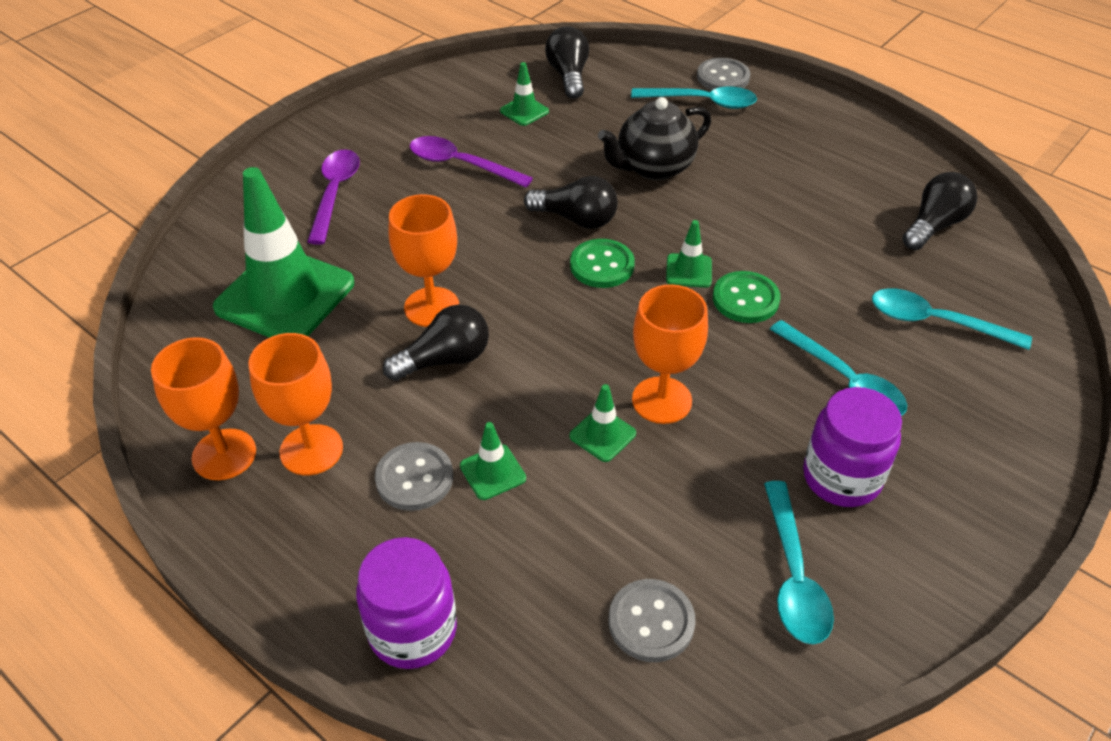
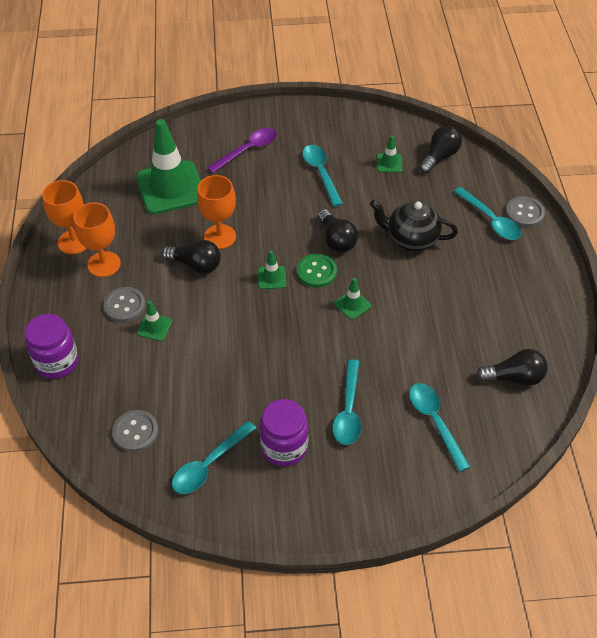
camera: 45 degrees right, 5 degrees up
(460, 164) = (320, 173): purple spoon -> turquoise spoon
(602, 435) = (214, 347): green traffic cone -> green traffic cone (272, 278)
(661, 400) = (257, 353): orange goblet -> none
(745, 299) = (359, 338): green button -> none

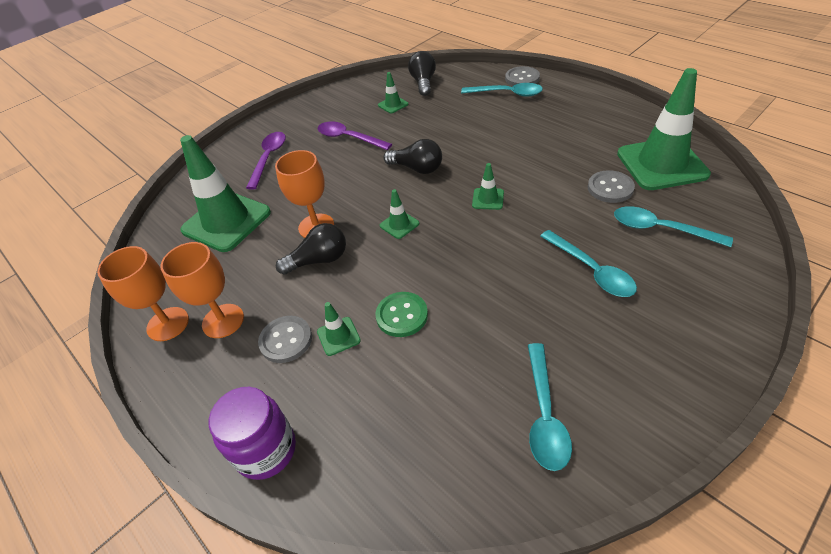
camera: 35 degrees left, 5 degrees down
(135, 432) = (435, 448): grey button -> grey button (610, 188)
(284, 447) = (585, 341): purple jar -> none
(316, 272) = (430, 197): green button -> green button (402, 315)
(320, 173) = (348, 138): turquoise spoon -> purple spoon
(411, 239) = (471, 135): black teapot -> none
(514, 377) = (661, 164): black light bulb -> green traffic cone

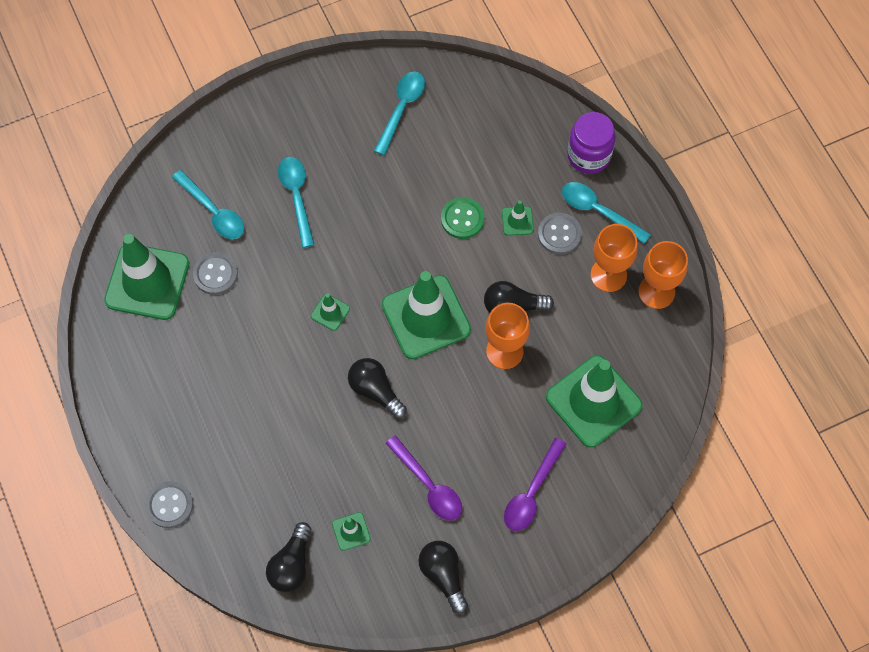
camera: 165 degrees left, 20 degrees up
(320, 107) = (443, 576): none -> black light bulb
(399, 224) = (426, 317): green traffic cone -> green traffic cone, size x2.35
(507, 94) = (207, 480): turquoise spoon -> turquoise spoon (598, 211)

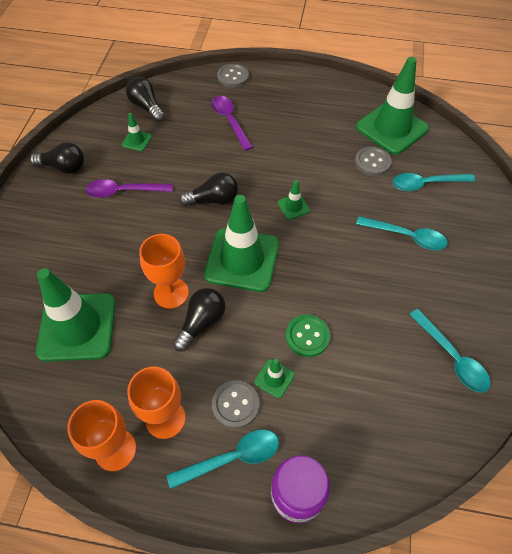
camera: 125 degrees right, 10 degrees down
(531, 493) = (59, 243): purple spoon -> purple spoon (230, 121)

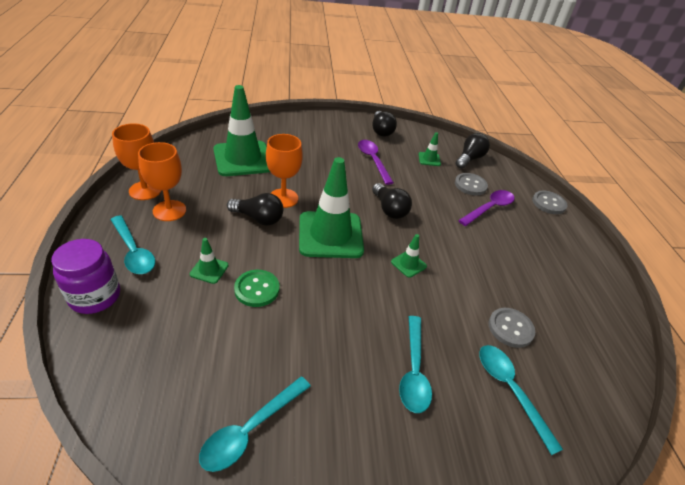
camera: 70 degrees right, 15 degrees down
(235, 404) = (182, 248): grey button -> grey button (470, 185)
(392, 128) = (580, 346): green traffic cone -> none

